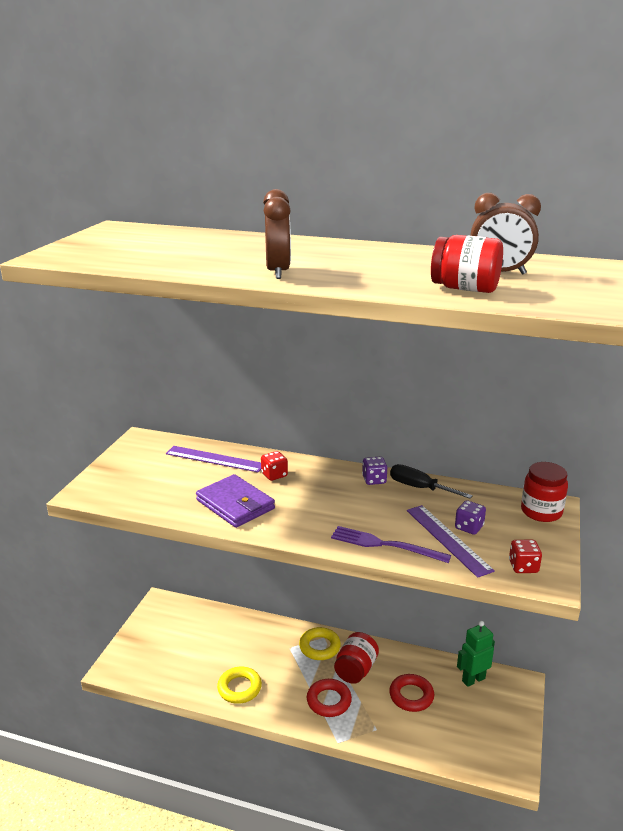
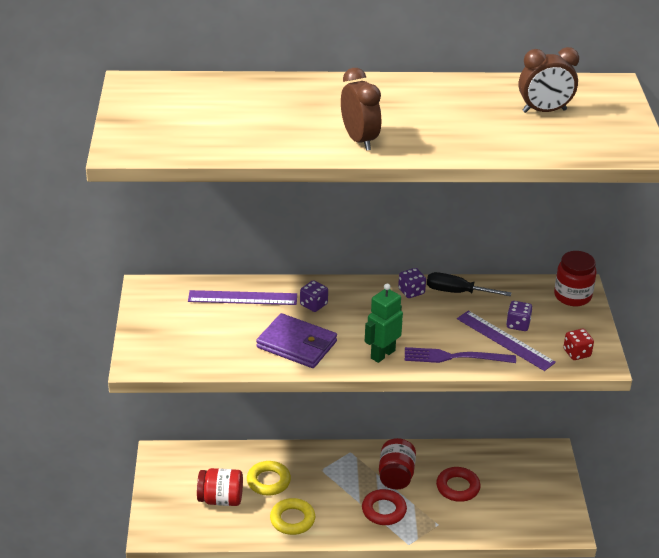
camera: 20 degrees left, 10 degrees up
(274, 475) = (313, 305): red dice -> purple dice
(319, 647) = (351, 462): yellow ring -> yellow ring (268, 481)
(465, 289) = (529, 139): red jar -> red jar (220, 499)
(473, 679) = (508, 459): green robot -> green robot (382, 354)

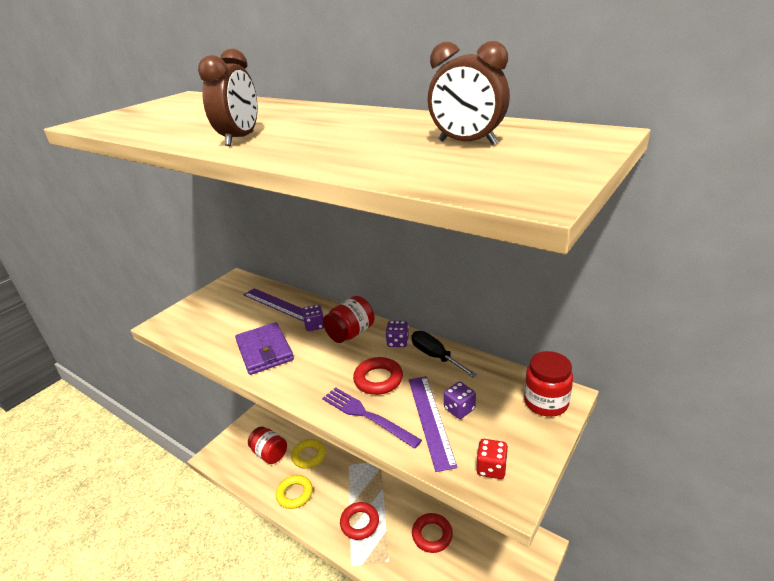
camera: 40 degrees right, 5 degrees down
(382, 354) = (312, 386): green robot -> none
(396, 476) = (394, 498): red jar -> red jar (351, 333)
(431, 328) = (378, 379): none -> red ring

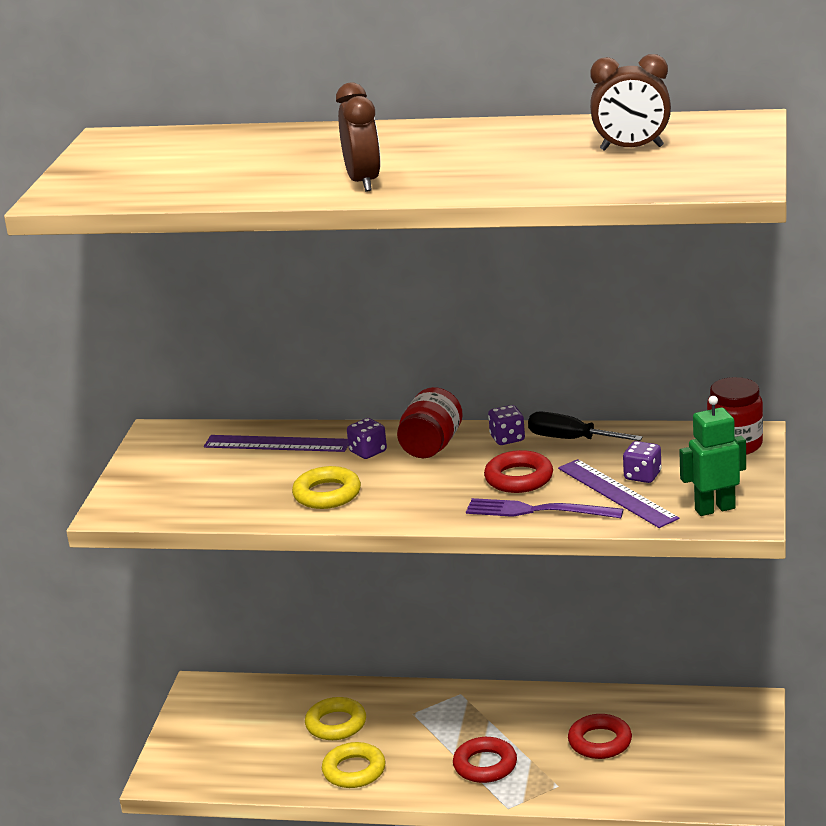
camera: 25 degrees left, 5 degrees down
(265, 351) = (327, 494): purple wallet -> yellow ring
(270, 453) = (264, 742): red jar -> none
(491, 468) = (714, 509): red dice -> green robot

